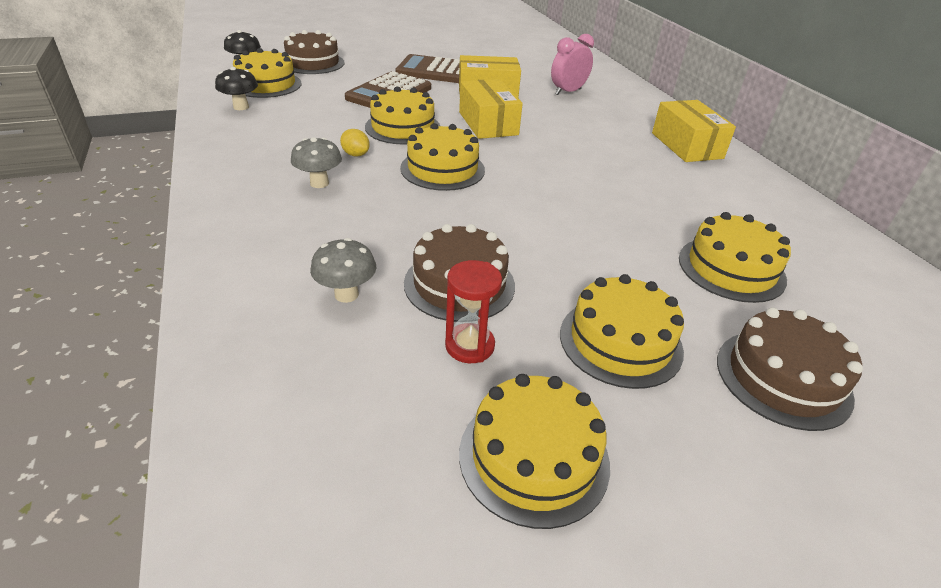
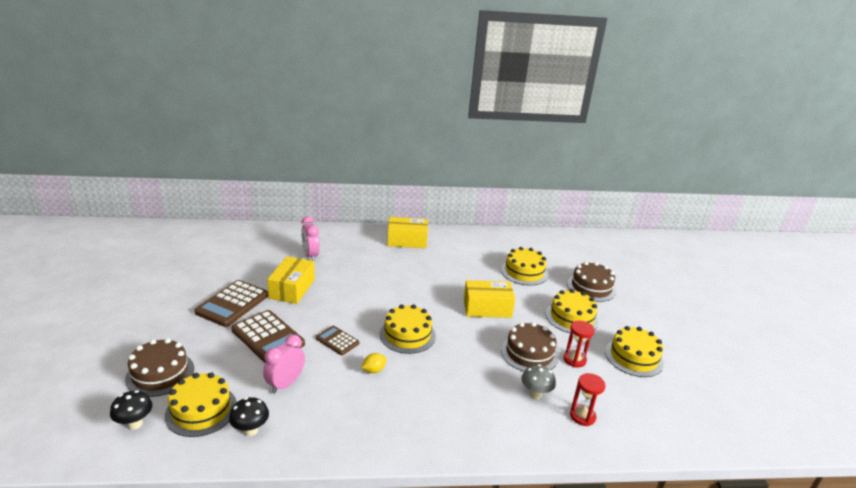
camera: 75 degrees left, 10 degrees down
(298, 356) = (582, 416): none -> red hourglass
(314, 112) = (285, 384): none -> pink clock
(319, 183) = (411, 393): grey mushroom -> none
(403, 127) = (337, 341): yellow cake -> brown calculator
(488, 123) = (347, 301): yellow box -> yellow box (487, 308)

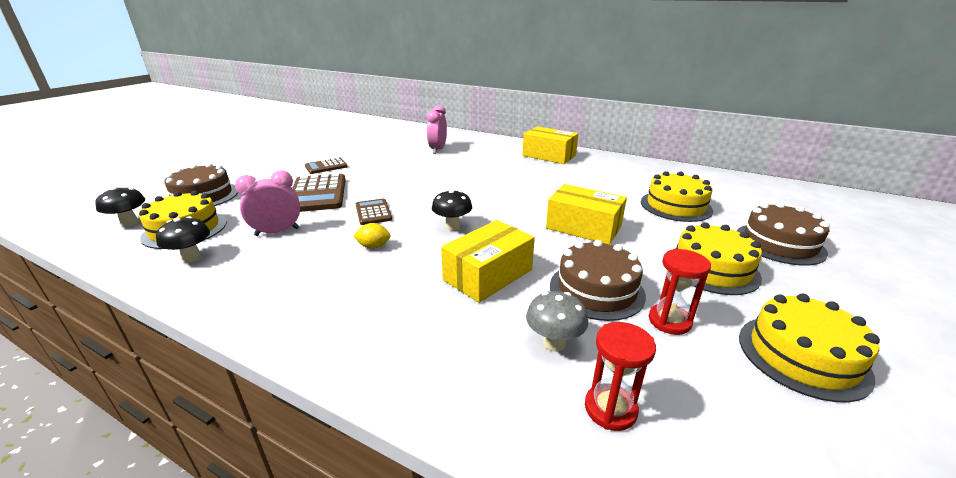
camera: 35 degrees right, 0 degrees up
(232, 304) = (326, 166): brown calculator -> brown calculator, size x0.57
(292, 289) = (389, 167): yellow box -> yellow box (488, 275)
(407, 335) = (452, 226): yellow cake -> black mushroom

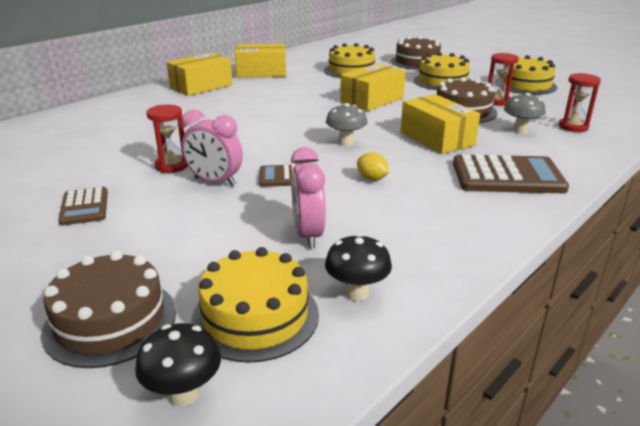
camera: 75 degrees left, 0 degrees up
(318, 194) = (199, 211): brown calculator -> brown calculator (507, 176)
(373, 246) = (372, 179): yellow lemon -> yellow lemon turned 60 degrees counterclockwise
(386, 175) = (172, 166): none -> red hourglass
(437, 149) = (109, 131): pink clock -> pink clock (215, 182)
(452, 226) = (346, 142): black mushroom -> grey mushroom
(612, 168) = (261, 72): none -> yellow box

